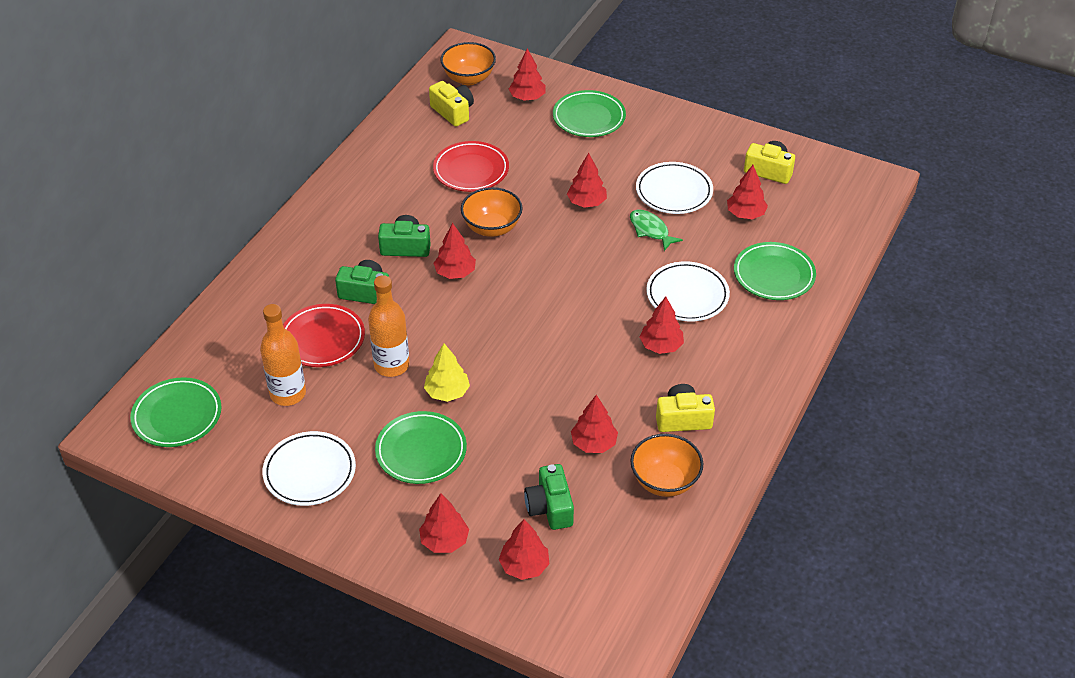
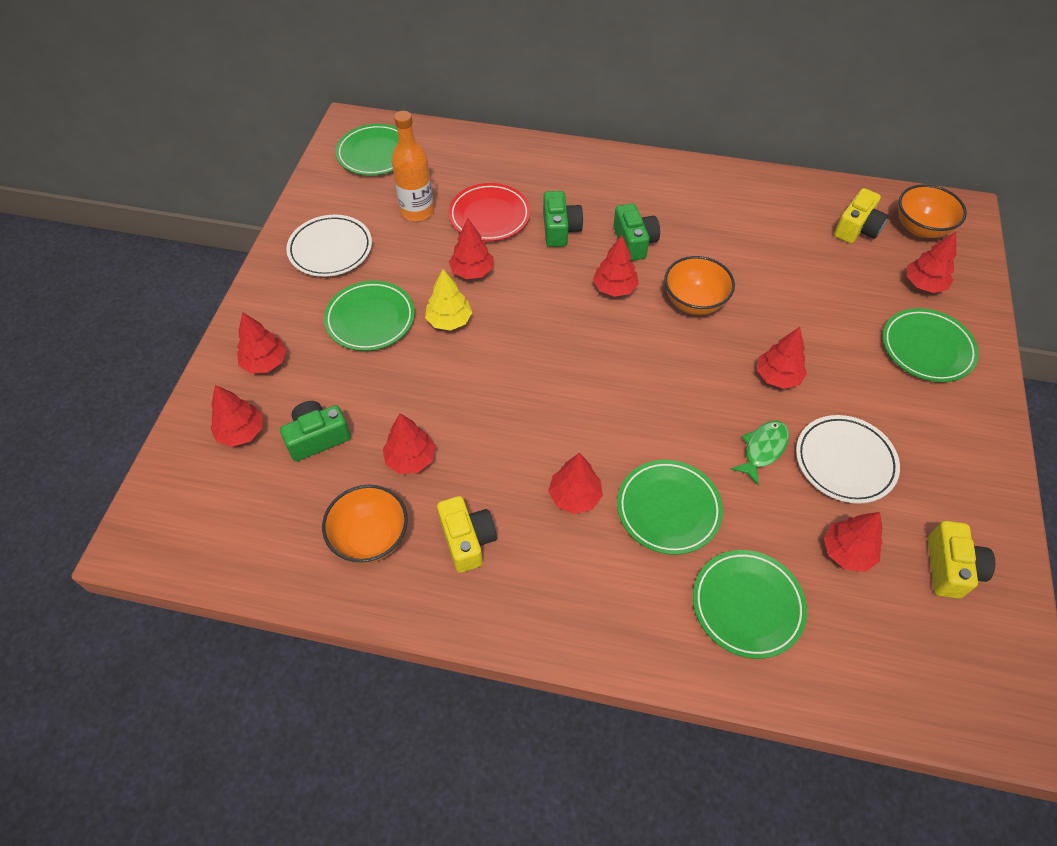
camera: 75 degrees right, 10 degrees up
(391, 365) = (472, 271): orange bottle -> red tree
(471, 170) = (773, 264): red plate -> none
(687, 295) = (668, 509): white plate -> green plate

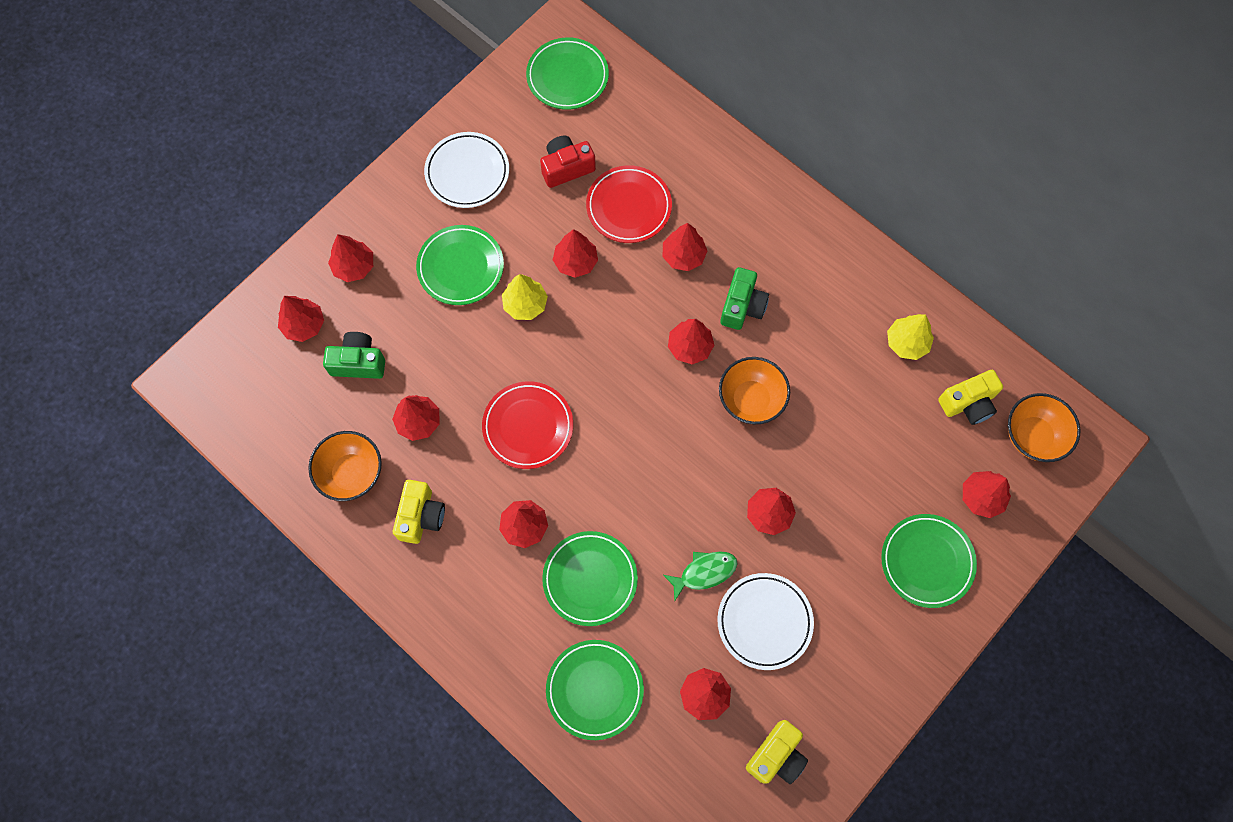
camera: 30 degrees right, 15 degrees up
(417, 211) = (566, 168): orange bottle -> red camera
(519, 412) = (528, 426): none -> red plate
(560, 229) = (683, 256): green camera -> red tree
(778, 211) = (907, 343): none -> yellow tree

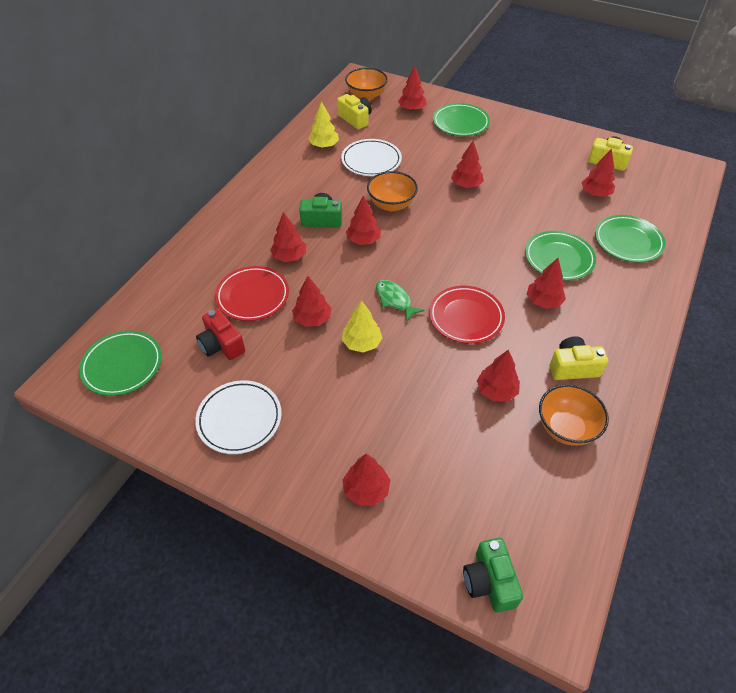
camera: 105 degrees left, 20 degrees down
(304, 325) = (444, 517): red tree -> none
(358, 362) = (463, 454): green camera -> green camera (489, 581)
(460, 267) = (341, 398): green plate -> none
(704, 572) = (520, 206): green fish -> green fish (395, 300)
(764, 622) = (535, 177): white plate -> white plate (371, 161)

